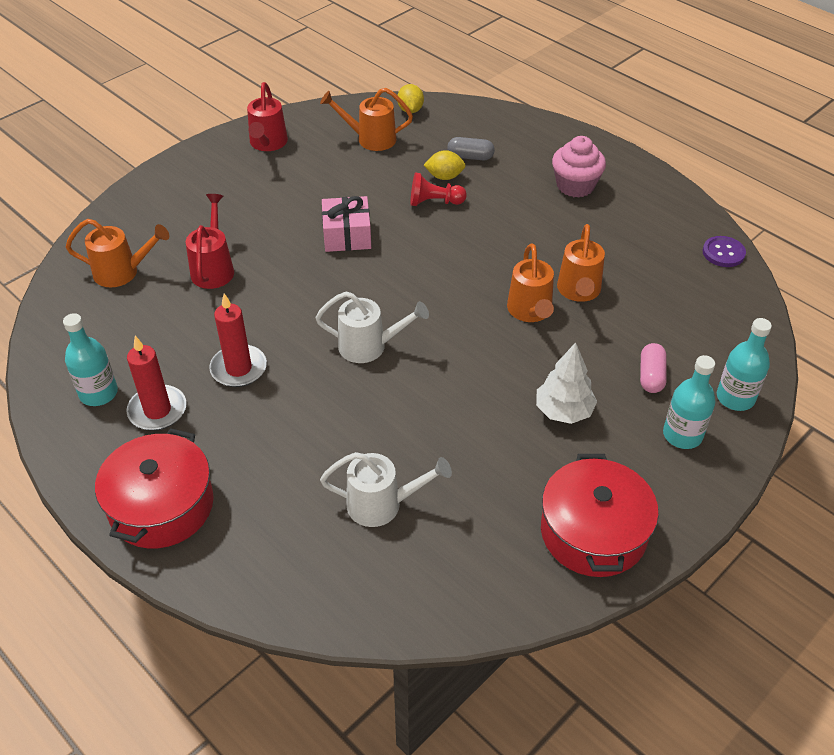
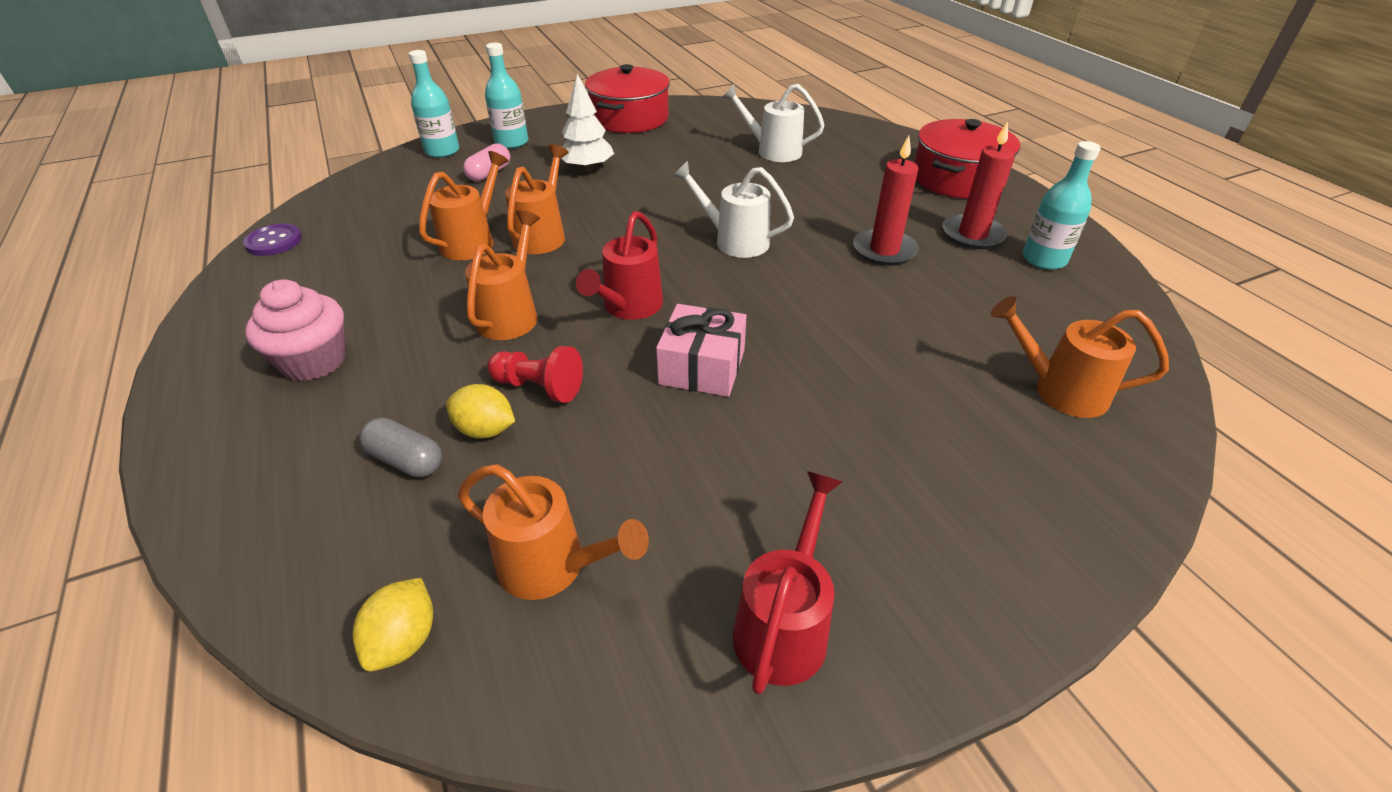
camera: 160 degrees left, 5 degrees down
(214, 268) = (914, 365): red watering can -> red watering can (628, 307)
(490, 240) = (511, 314): none -> orange watering can

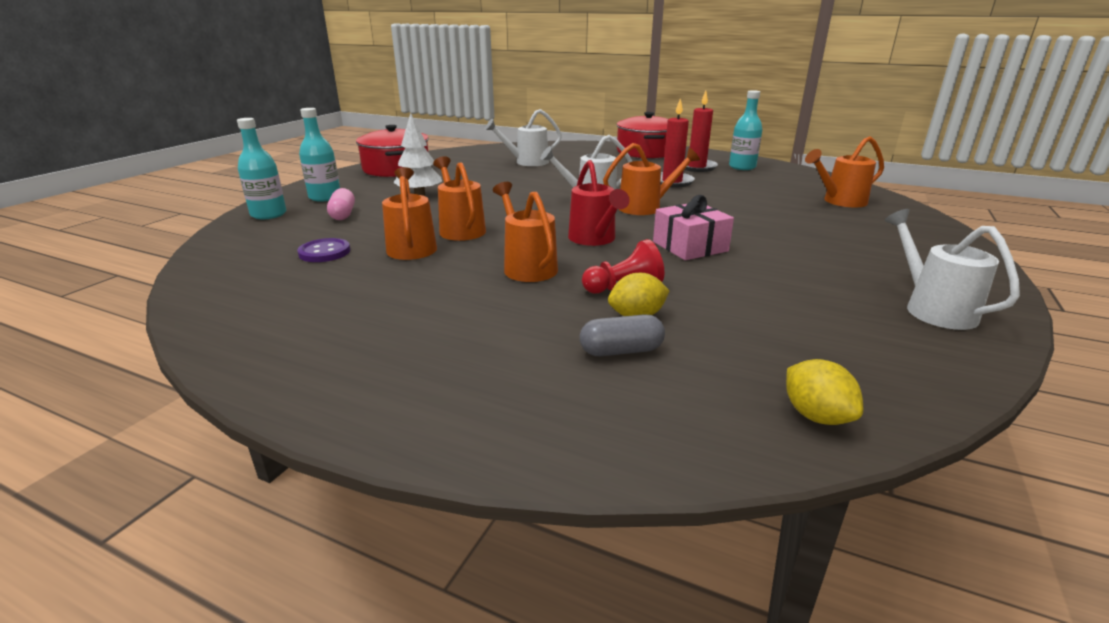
camera: 40 degrees left, 15 degrees down
(274, 242) = (207, 301): purple button -> purple button (324, 252)
(314, 361) = (425, 342): pink cupcake -> none
(553, 567) = (808, 345): orange watering can -> orange watering can (646, 207)
(785, 624) = (932, 308): red watering can -> white watering can

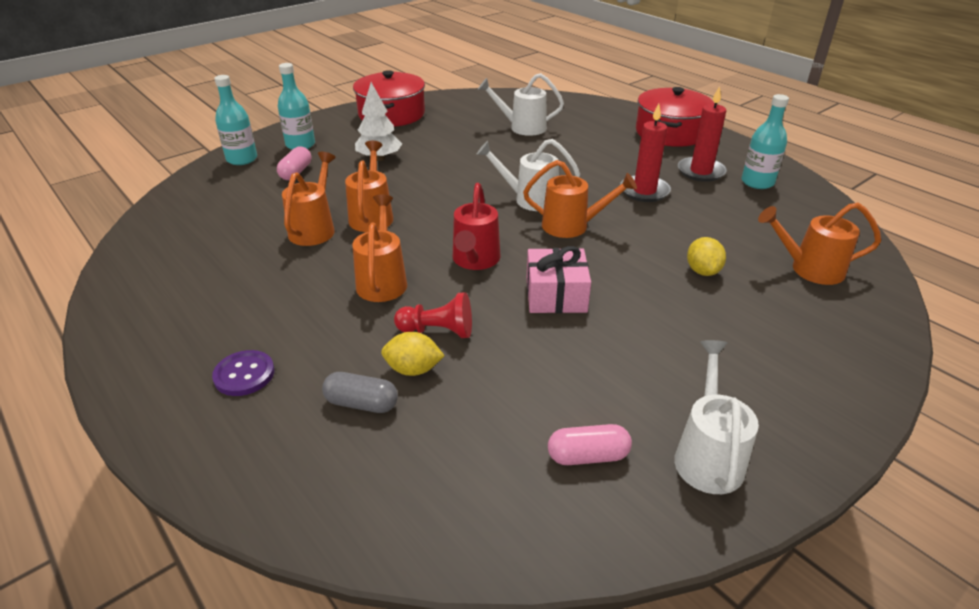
camera: 25 degrees right, 10 degrees up
(324, 252) = (245, 219): purple button -> purple button (244, 374)
(816, 416) = (440, 528): yellow lemon -> yellow lemon (702, 271)
(856, 332) = (587, 456): none -> pink capsule

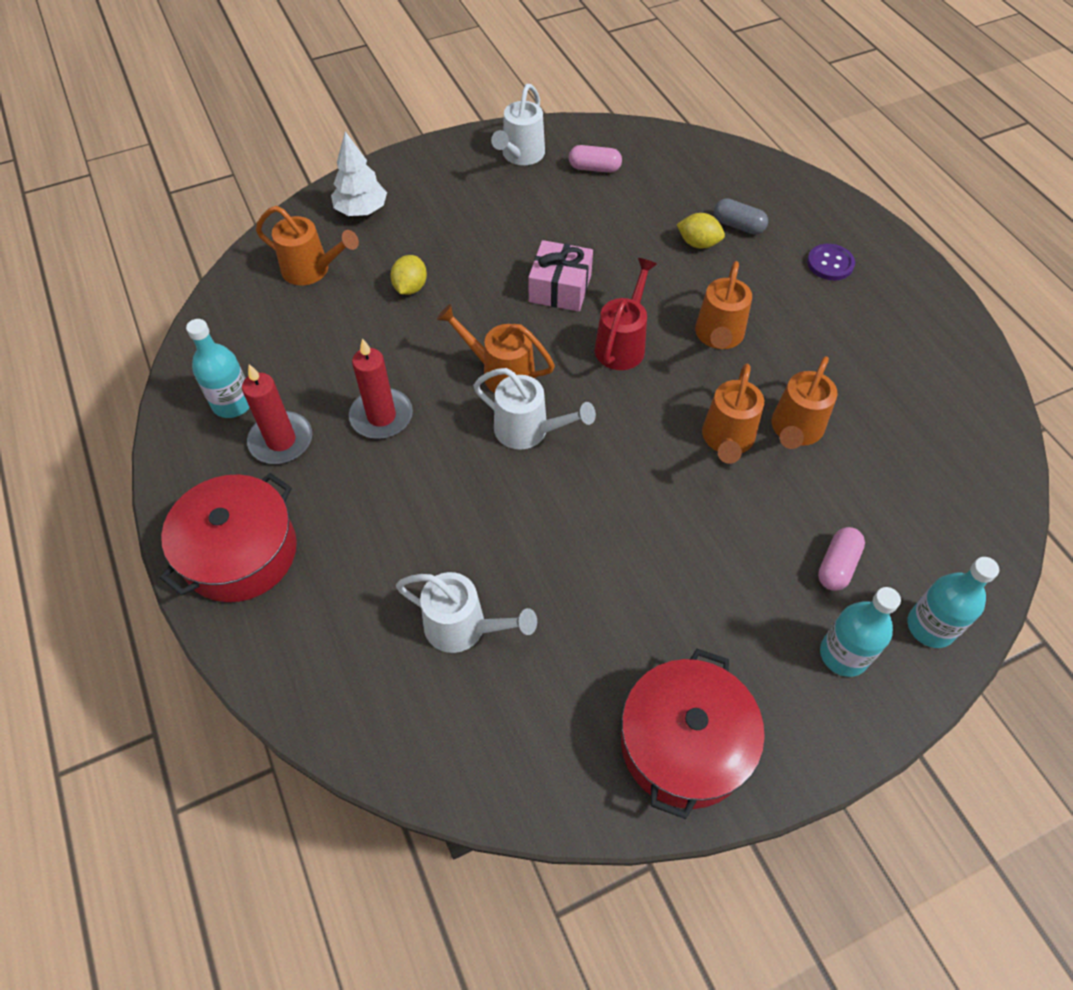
camera: 165 degrees left, 20 degrees up
(379, 158) = (713, 578): white tree -> white tree (361, 210)
(438, 331) = (673, 272): red pawn -> none

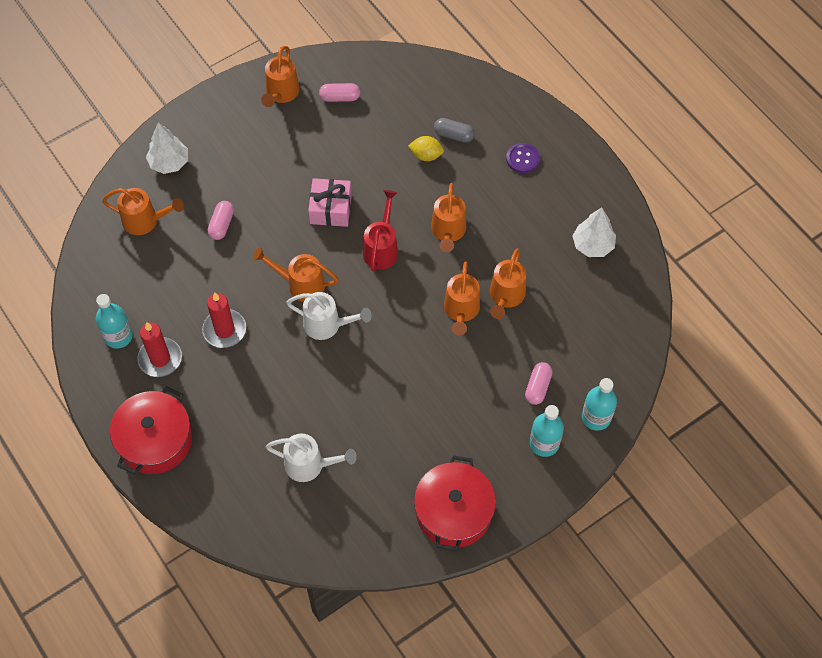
camera: 10 degrees left, 5 degrees up
(410, 287) = (221, 225): yellow lemon -> pink capsule
(520, 156) = (281, 94): white watering can -> orange watering can
(927, 381) = (592, 245): none -> white tree

